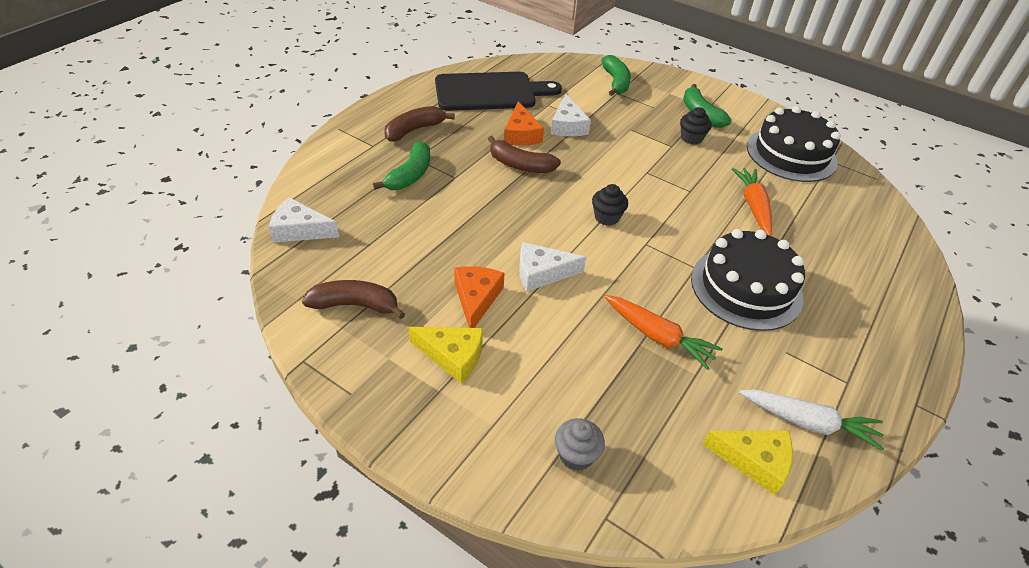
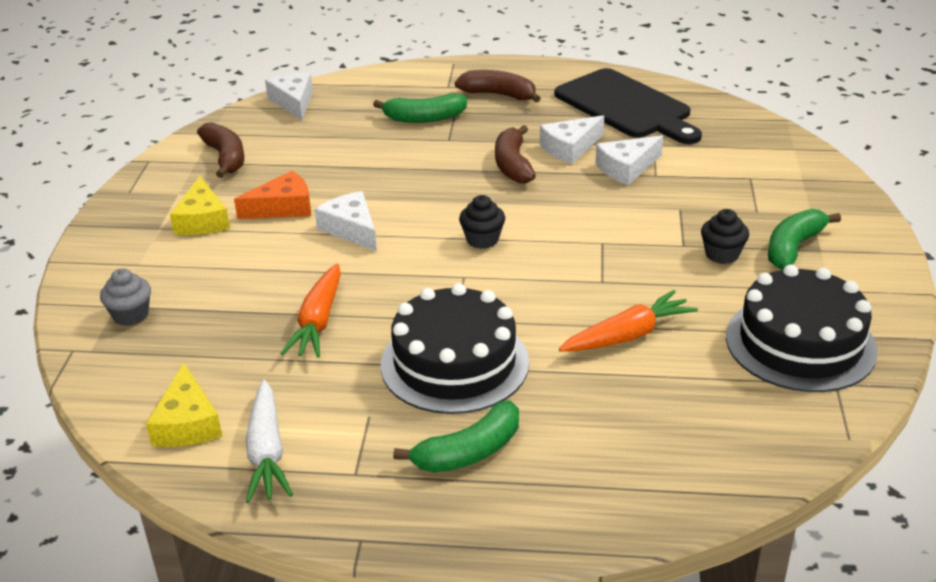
camera: 65 degrees right, 10 degrees down
(521, 134) = (570, 148): orange cheese -> white cheese
(616, 82) = (773, 170): green banana -> green banana (469, 452)

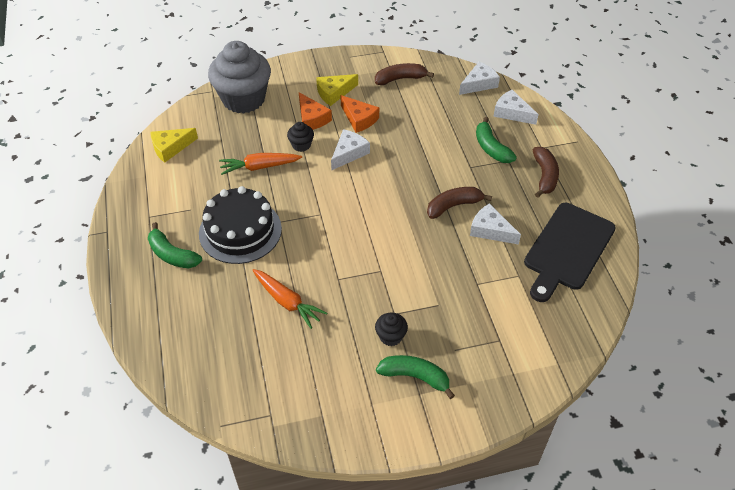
camera: 70 degrees right, 15 degrees up
(131, 315) = (243, 99): grey cupcake -> grey cupcake, size x2.40
(225, 158) = (400, 79): brown banana -> brown banana turned 150 degrees counterclockwise
(244, 250) = (312, 118): none -> orange cheese
(267, 452) = (157, 181): white carrot -> none
(482, 240) = (360, 213): black cupcake -> black cupcake (301, 145)
(627, 168) = (478, 266): white cheese -> white cheese (512, 113)
(800, 343) = (306, 391): black cake -> none

